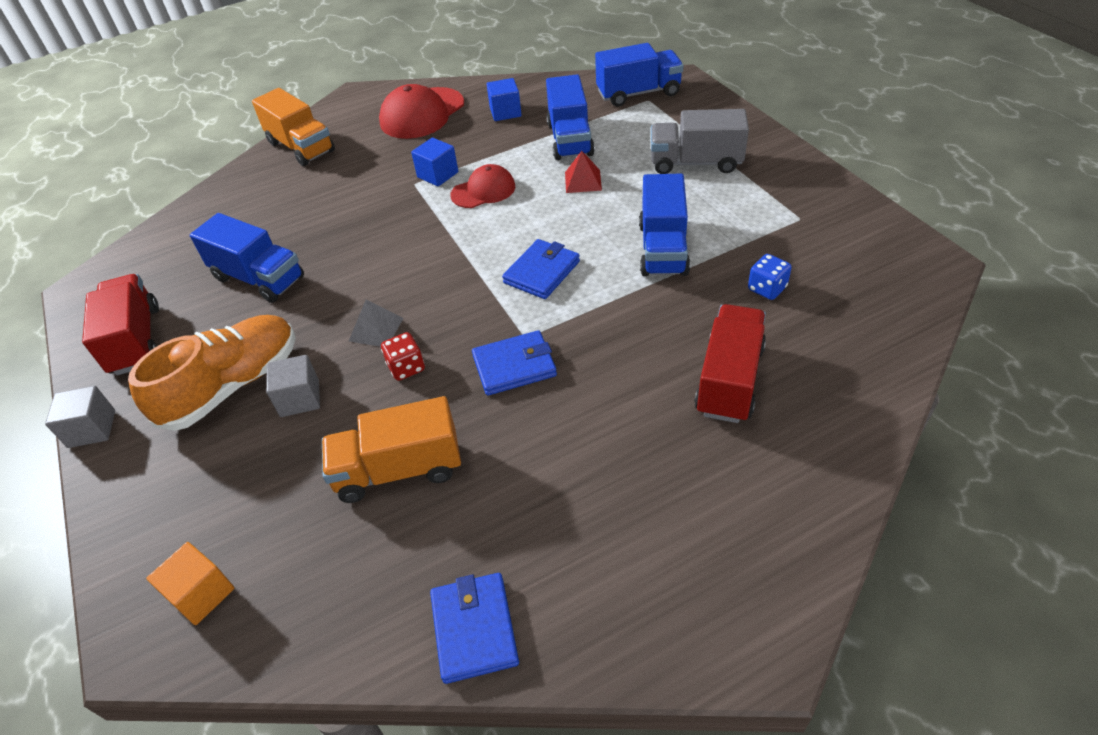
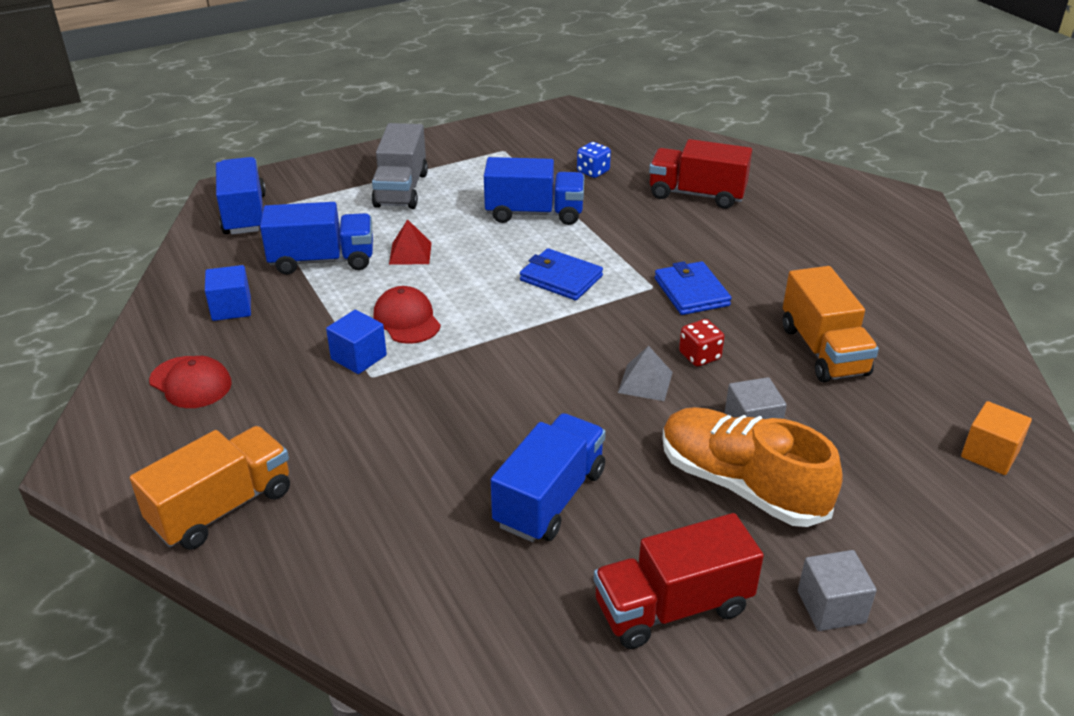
camera: 95 degrees left, 10 degrees down
(422, 113) = (190, 382): red cap -> red cap, size x0.62
(474, 629) = (950, 304): blue wallet -> none

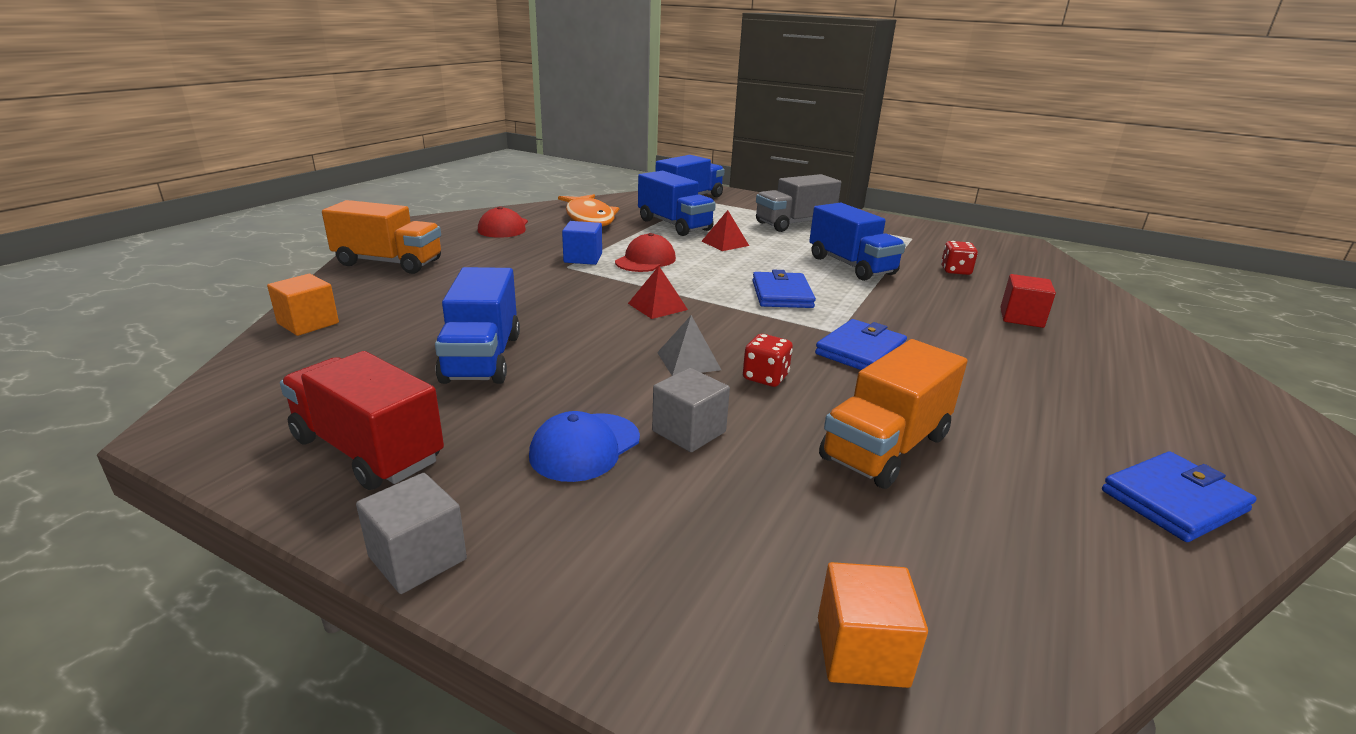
camera: 55 degrees right, 10 degrees down
(231, 308) = (589, 218): blue cube -> orange fish
(362, 608) = (308, 323): none -> orange cube
(526, 356) = (657, 306): none -> red pyramid
(550, 498) = (482, 358): blue truck -> blue truck turned 90 degrees clockwise
(593, 172) = (955, 271): blue dice -> red dice
(697, 194) = (1021, 318): red truck -> red cube
(741, 485) = (585, 447): orange shoe -> blue cap
(930, 282) = (1174, 501): none -> blue wallet

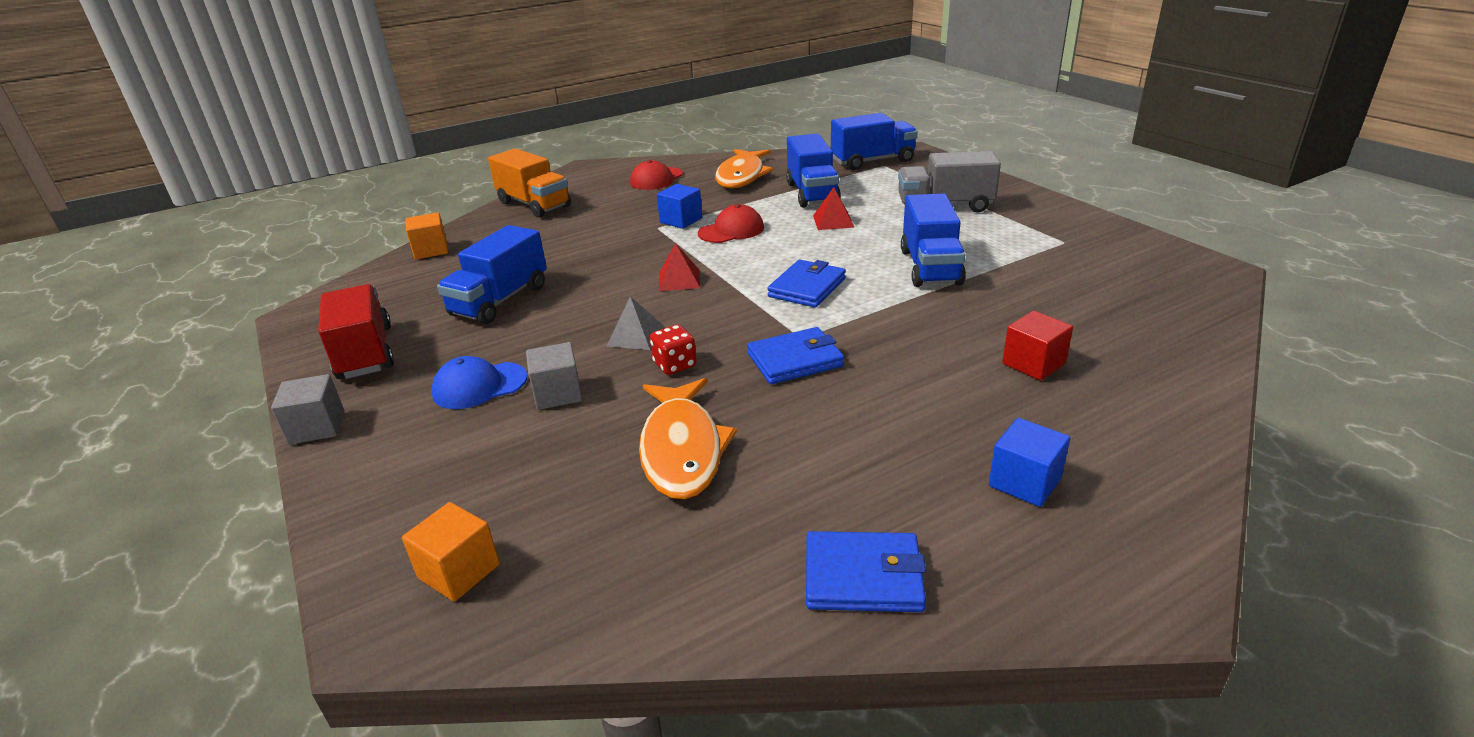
camera: 35 degrees right, 5 degrees up
(885, 447) = (682, 449): orange truck -> orange fish
(955, 271) = (1049, 293): red dice -> none
(1145, 397) = (1024, 482): none -> blue cube

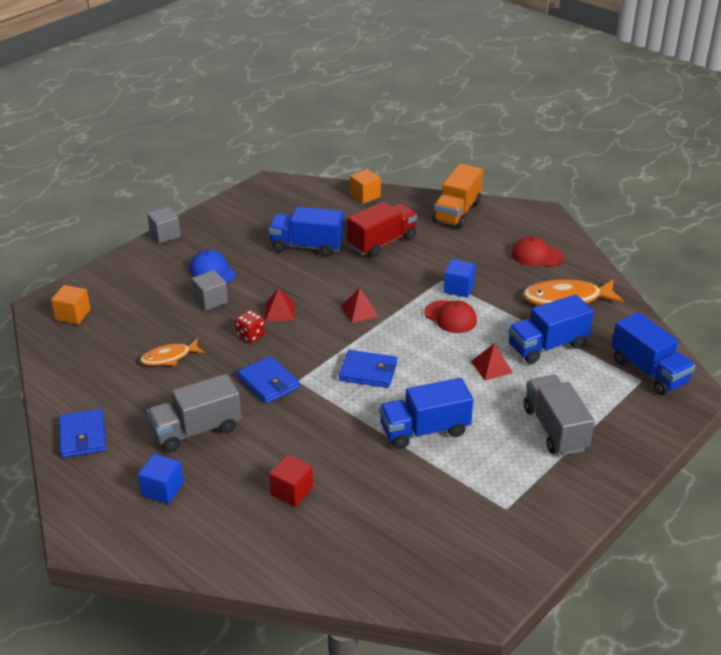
camera: 70 degrees right, 5 degrees up
(365, 353) = (235, 221): red truck -> red truck (382, 242)
(636, 336) = (280, 311): grey pyramid -> red pyramid
(682, 449) = (169, 357): orange fish -> orange fish, size x0.60
(883, 435) = (196, 430): none -> grey truck

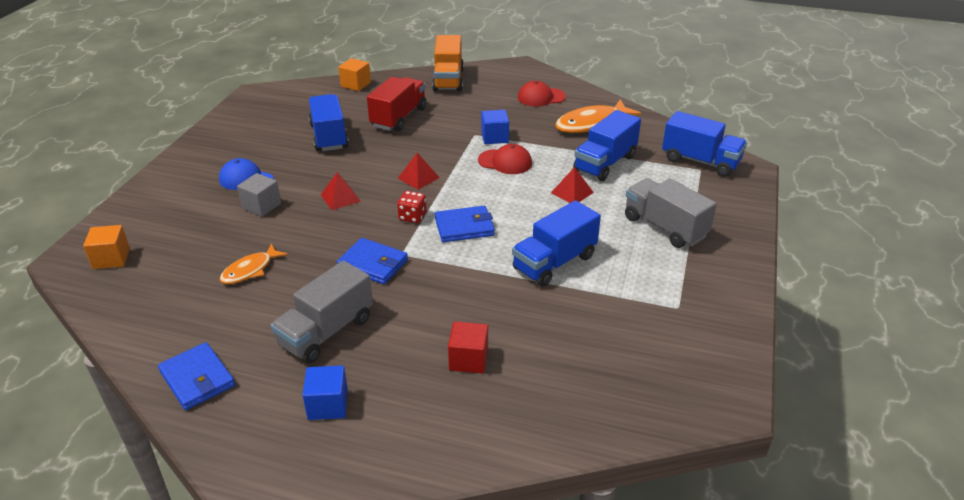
camera: 25 degrees left, 0 degrees up
(165, 235) = (173, 159): grey cube -> none
(250, 335) = (325, 226): red dice -> red dice (412, 217)
(307, 246) = (329, 136): blue truck -> blue truck turned 90 degrees clockwise

